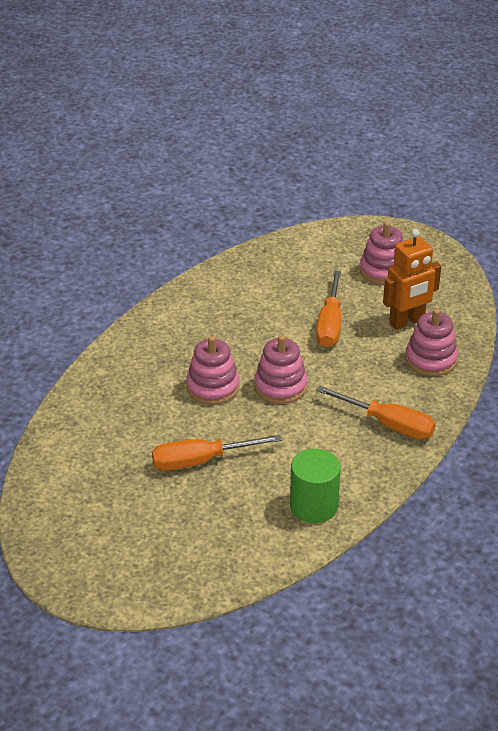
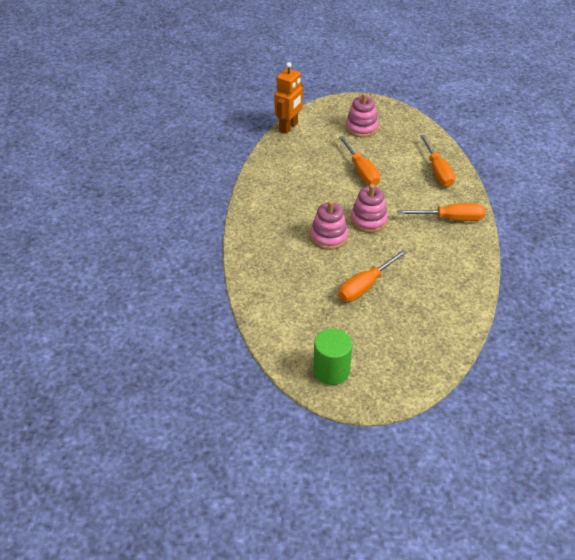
camera: 30 degrees left, 5 degrees up
(313, 506) = (456, 285): green cylinder -> green cylinder (331, 370)
(407, 322) = (403, 154): orange robot -> orange robot (289, 127)
(431, 360) = (437, 171): pink stacking toy -> orange screwdriver

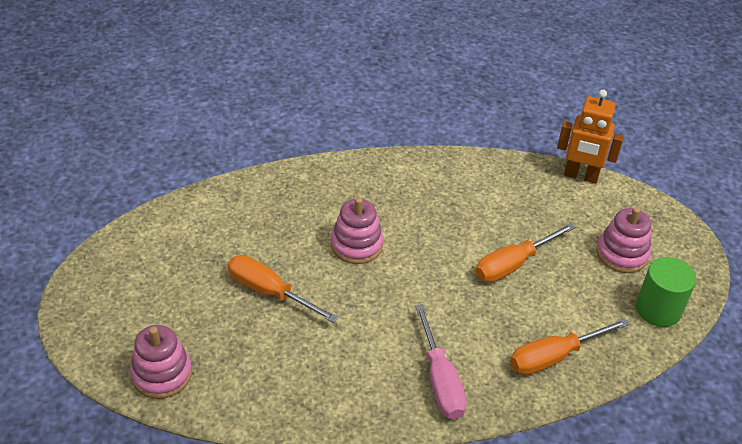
camera: 75 degrees right, 0 degrees up
(331, 370) = (118, 274): green cylinder -> green cylinder (658, 309)
(368, 220) = (404, 283): pink stacking toy -> pink stacking toy (162, 374)
(450, 219) = (440, 380): orange screwdriver -> pink screwdriver

